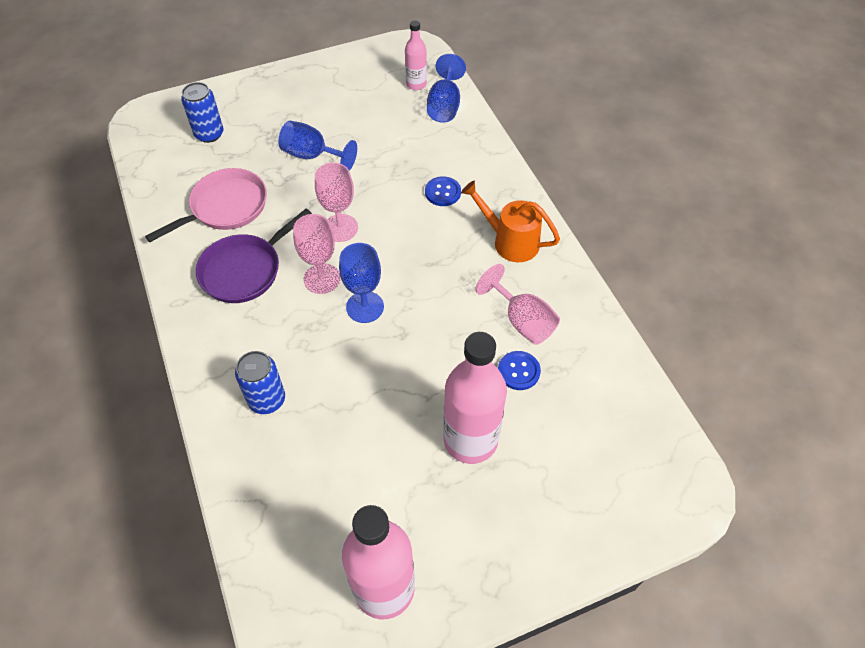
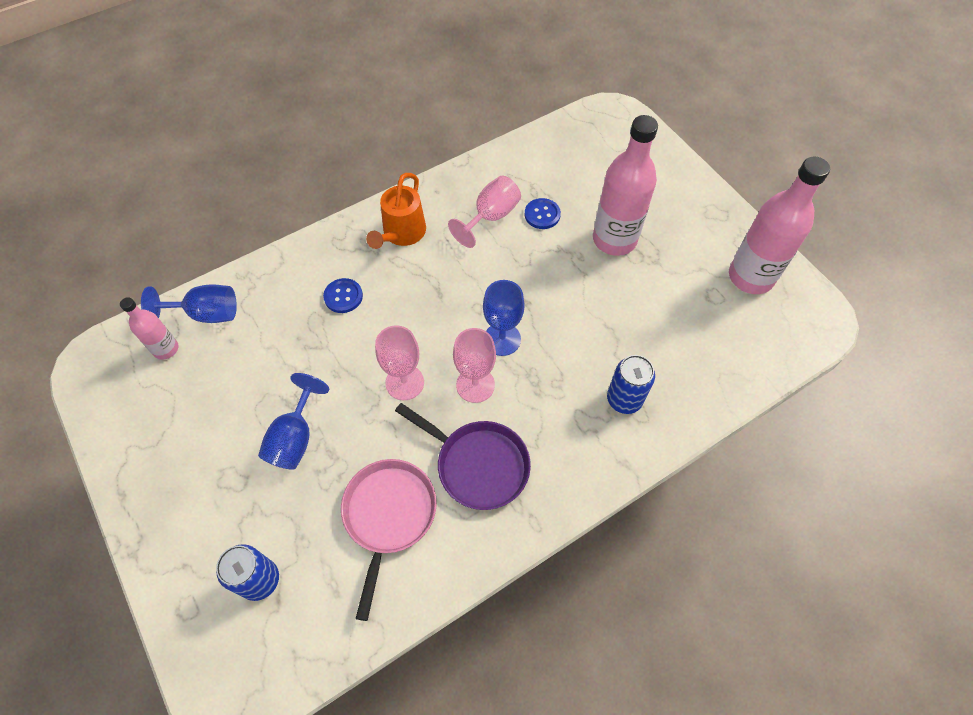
camera: 100 degrees left, 5 degrees up
(225, 207) = (389, 516): pink pan -> pink pan turned 60 degrees clockwise

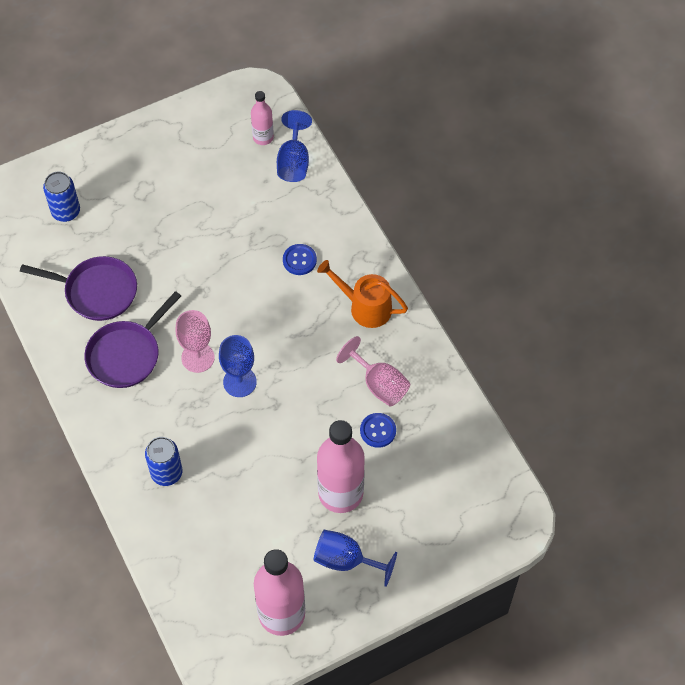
camera: 95 degrees right, 0 degrees up
(295, 438) = (170, 229): blue goblet -> blue goblet (346, 560)
(389, 516) = (97, 291): pink pan -> purple pan
(404, 382) = (208, 305): pink goblet -> none

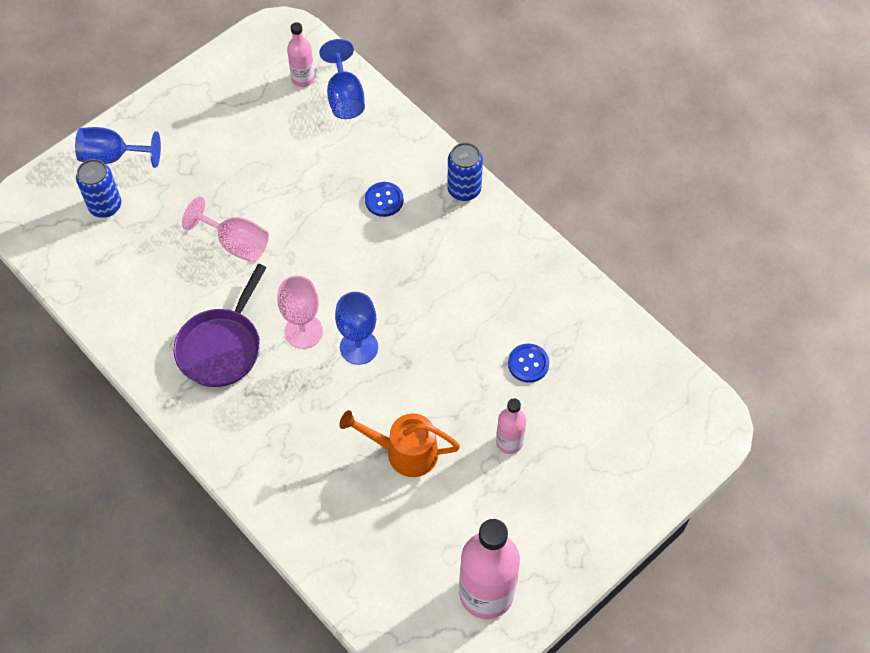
camera: 15 degrees left, 0 degrees up
(97, 291) = (166, 285): purple pan -> none
(166, 473) = (307, 468): blue can -> blue can (464, 189)
(340, 493) = (509, 442): pink bottle -> pink bottle, size x0.52
(346, 560) = (539, 515): blue goblet -> blue goblet (112, 157)
(364, 307) = (471, 234): orange watering can -> orange watering can (404, 452)
(379, 384) = (513, 313): pink goblet -> pink goblet (236, 243)

